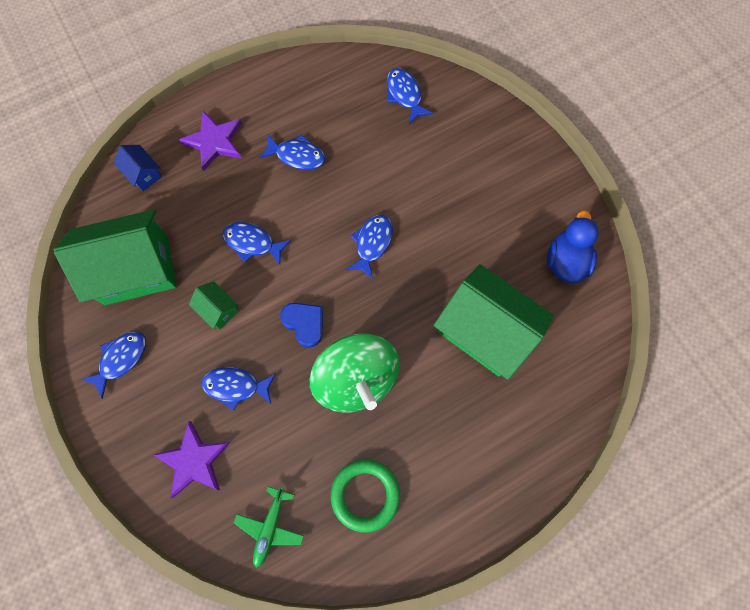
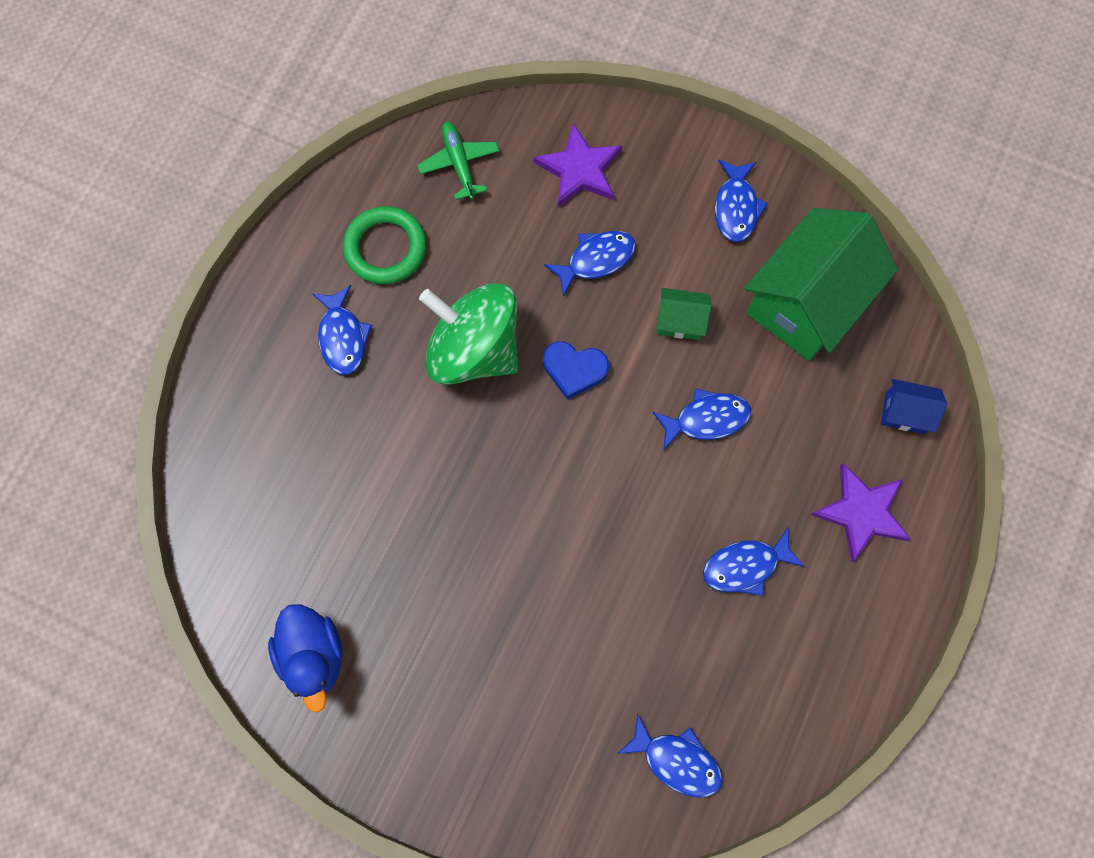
camera: 145 degrees right, 0 degrees up
(372, 243) = (566, 514): blue fish -> blue fish (342, 337)
(484, 331) = (363, 498): green house -> none

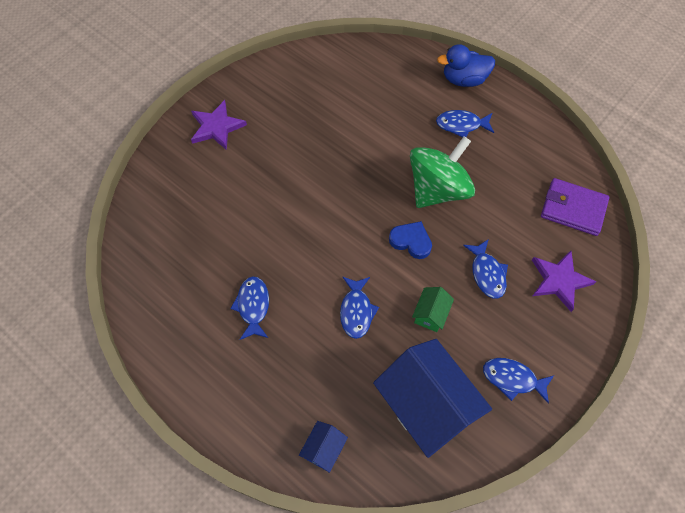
camera: 105 degrees right, 10 degrees down
(313, 656) = (282, 82): blue duck -> blue duck (464, 79)
(385, 248) = (517, 157): green ring -> none
(459, 163) = (573, 209): green plane -> purple wallet
(574, 370) = (411, 241): blue heart -> blue heart turned 90 degrees clockwise
(676, 761) = (157, 235): blue fish -> none
(806, 302) = (426, 406): green house -> blue house
(861, 512) = (262, 392): purple star -> purple star (216, 127)

